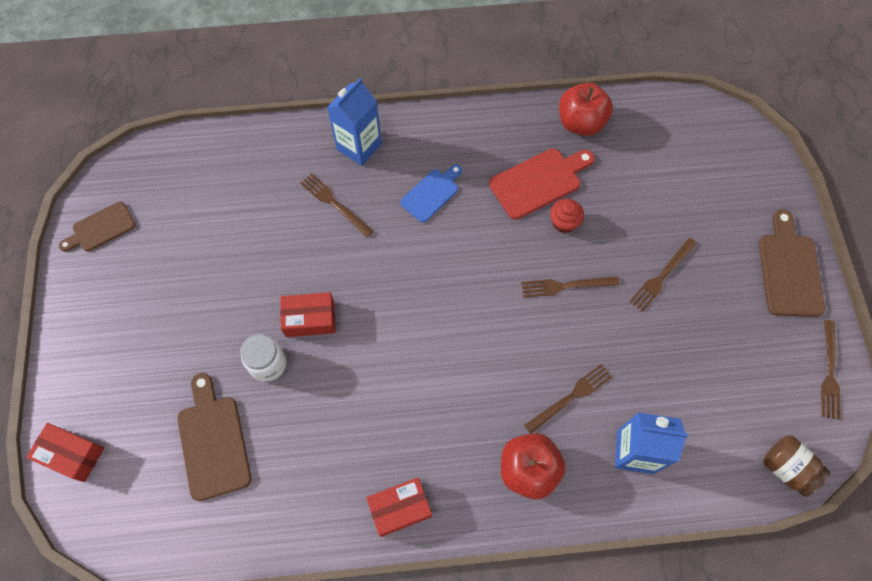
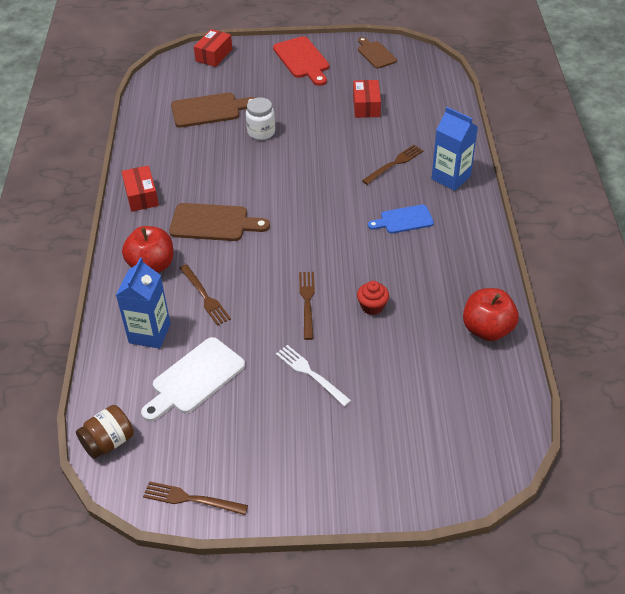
camera: 95 degrees right, 20 degrees down
(310, 319) = (294, 152): red box -> red box (366, 106)
(431, 193) = (404, 220): blue cutting board -> blue cutting board turned 120 degrees clockwise
(538, 182) = (416, 292): red cutting board -> red cutting board (302, 60)
(661, 276) = (310, 374): brown fork -> white fork
(688, 390) = (195, 378): none -> white cutting board
(789, 270) = (308, 486): brown cutting board -> brown cutting board (213, 223)

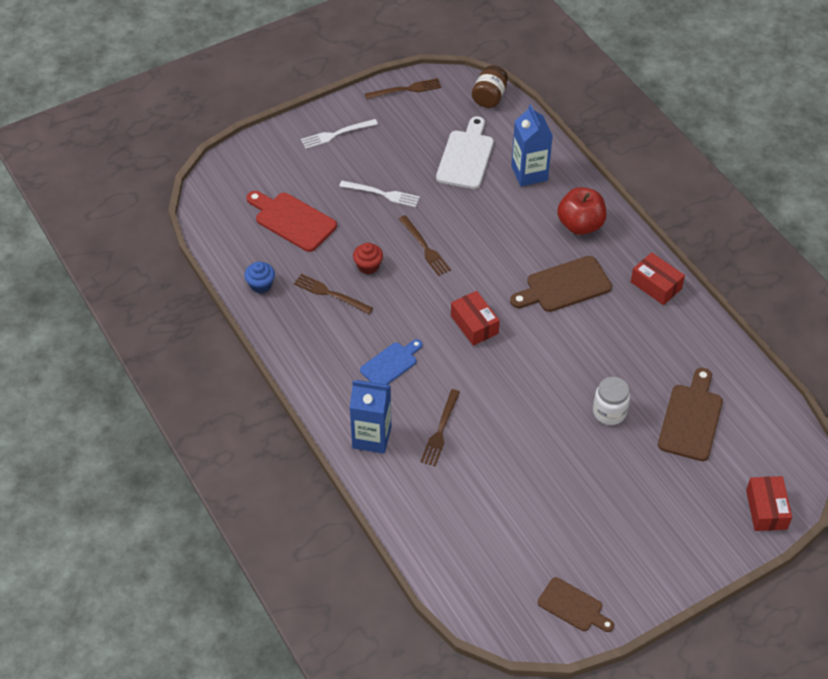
camera: 150 degrees right, 5 degrees up
(205, 296) = (512, 218): brown fork -> brown fork (330, 294)
(209, 110) = (691, 419): brown cutting board -> brown cutting board turned 150 degrees clockwise
(302, 60) = (655, 551): red cutting board -> red cutting board (292, 220)
(314, 472) = (336, 134): none -> white fork
(366, 106) = (524, 504): red box -> red box (474, 324)
(487, 329) = (261, 285): red apple -> blue cupcake

